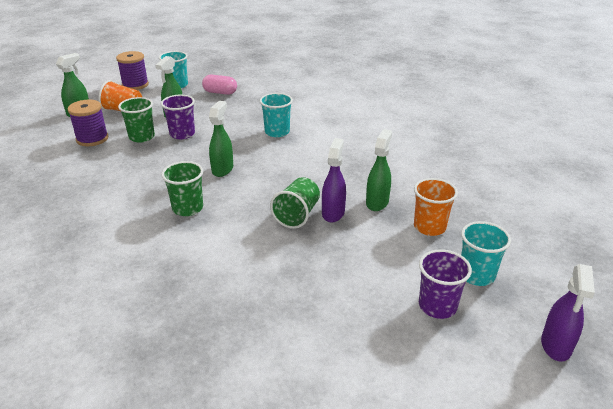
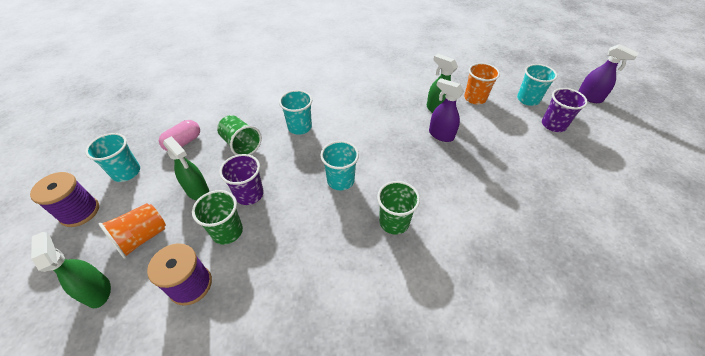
camera: 65 degrees left, 15 degrees up
(222, 169) = (340, 180): green spray bottle -> turquoise cup
(297, 215) = (435, 154): green cup -> green cup (241, 144)

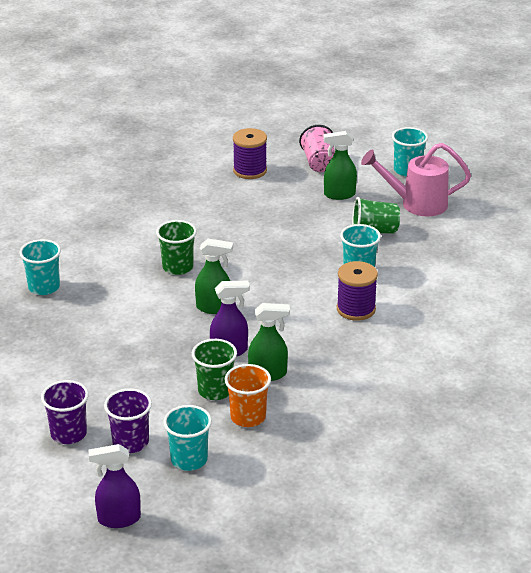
camera: 130 degrees right, 15 degrees down
(80, 212) = (382, 145): purple spool -> purple spool (356, 309)
(98, 291) = (292, 141): green spray bottle -> green spray bottle (214, 308)
(142, 237) = (319, 163): orange cup -> pink cup
(183, 142) = (417, 204): pink capsule -> pink watering can
(227, 231) = (276, 195): green cup -> green cup (215, 391)
(249, 194) = (302, 215): purple cup -> purple cup (68, 434)
(340, 180) = (256, 263): turquoise cup -> turquoise cup (44, 287)

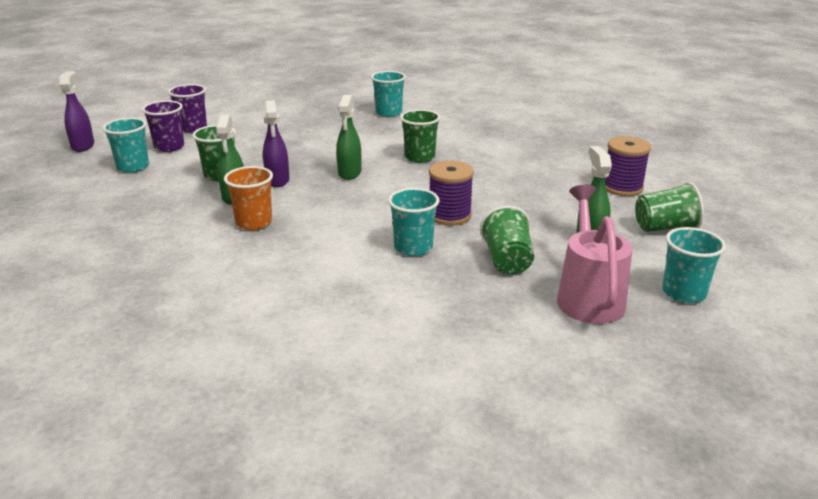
camera: 90 degrees right, 5 degrees down
(248, 417) = (174, 188): orange cup -> orange cup (254, 222)
(319, 163) = (665, 228): pink cup -> green cup
(356, 309) = (335, 244): purple spool -> purple spool (449, 215)

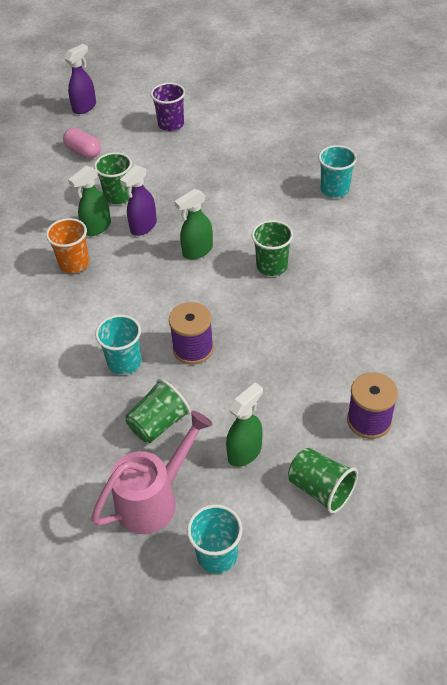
camera: 50 degrees right, 20 degrees up
(133, 167) = (83, 152): turquoise cup -> pink capsule
(169, 147) = (129, 140): purple cup -> none

